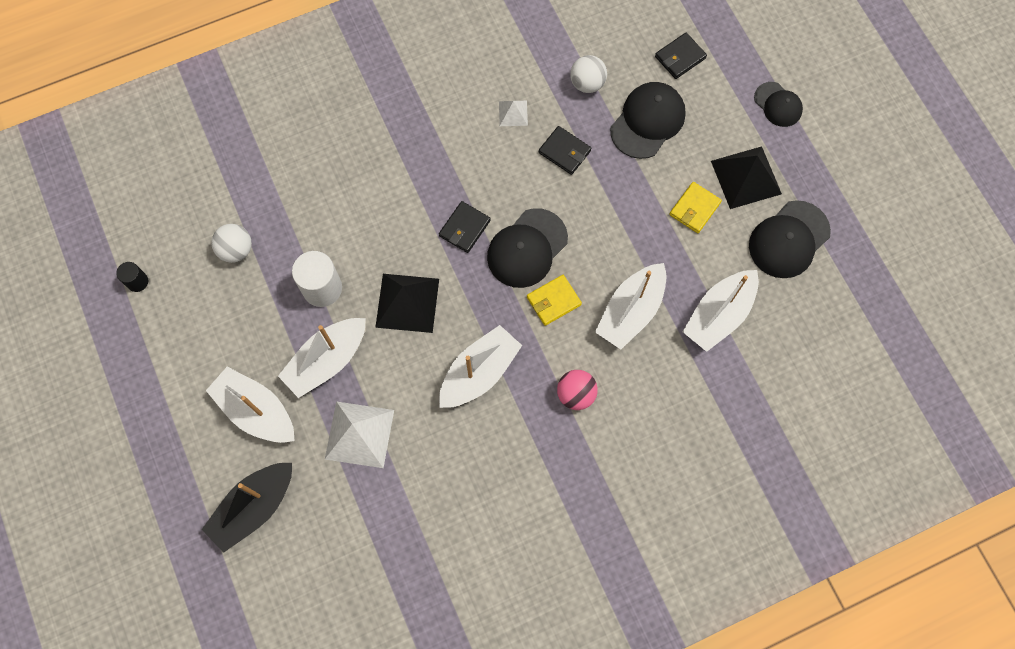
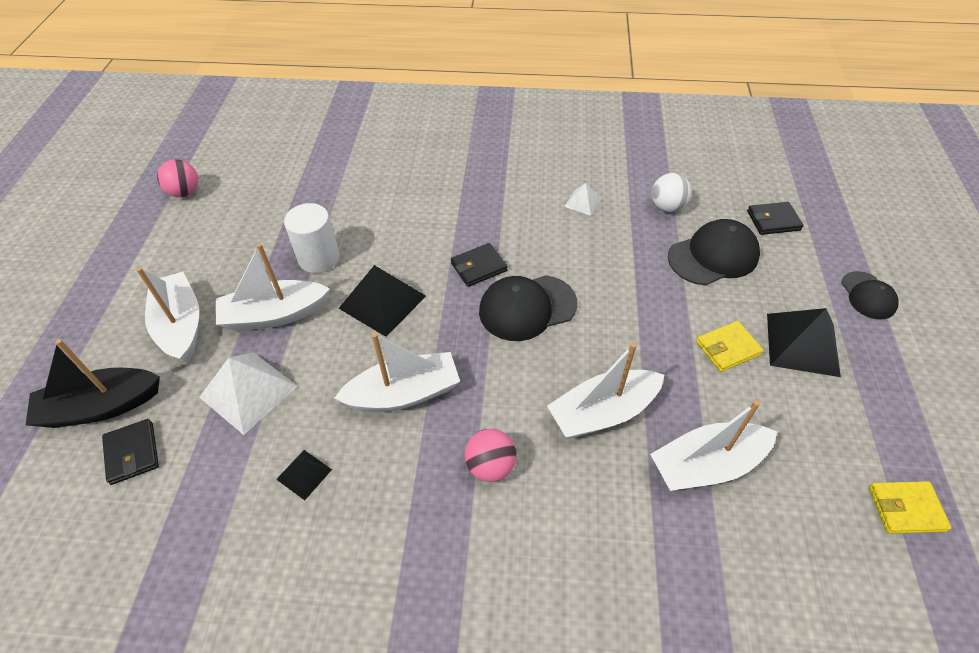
camera: 30 degrees right, 20 degrees down
(137, 282) = (185, 192): black cylinder -> pink ball
(236, 250) = (276, 203): white ball -> none
(450, 471) = (304, 474): none -> black pyramid
(553, 301) = (524, 364): yellow wallet -> yellow wallet (905, 509)
(564, 152) = (614, 247): black wallet -> black wallet (132, 453)
(789, 240) = (832, 426): black cap -> none

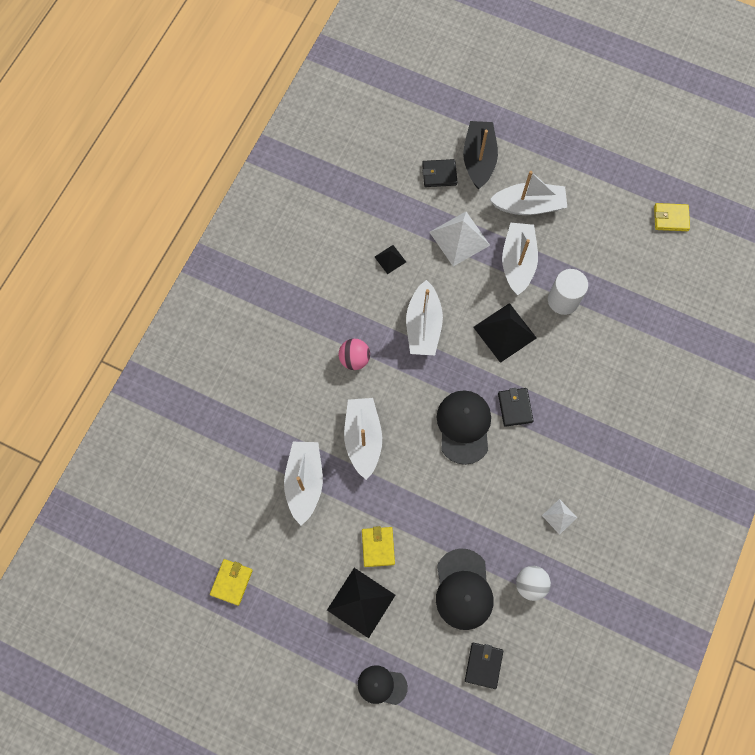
camera: 110 degrees right, 20 degrees up
(185, 192) = (670, 218): pink ball -> yellow wallet

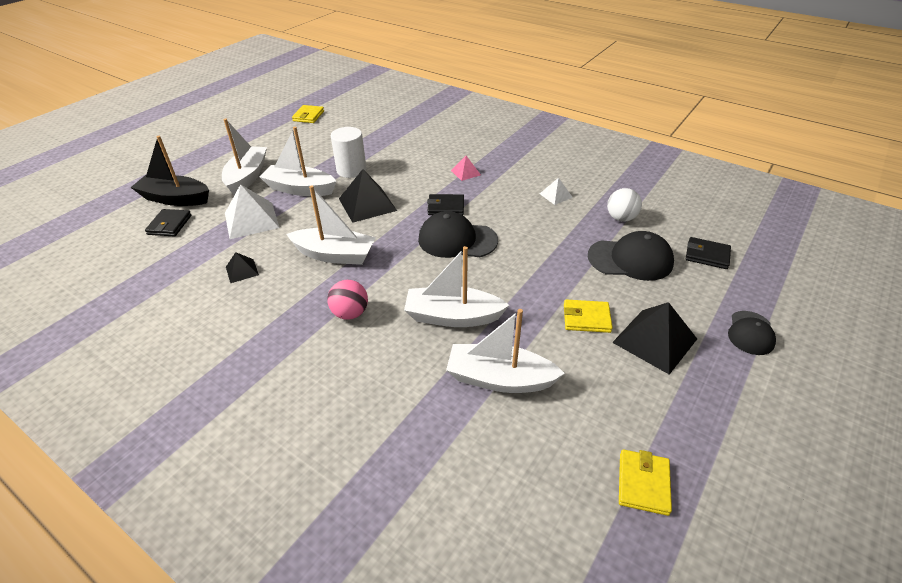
camera: 80 degrees left, 30 degrees down
(231, 582) = (643, 483): yellow wallet -> yellow wallet turned 75 degrees clockwise
(584, 417) = (465, 172): none -> pink pyramid

